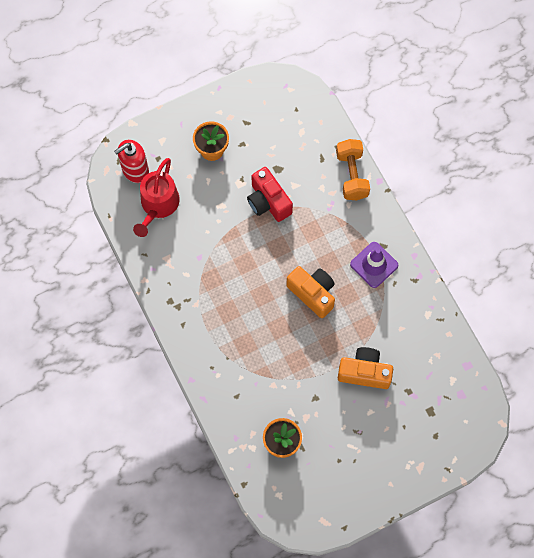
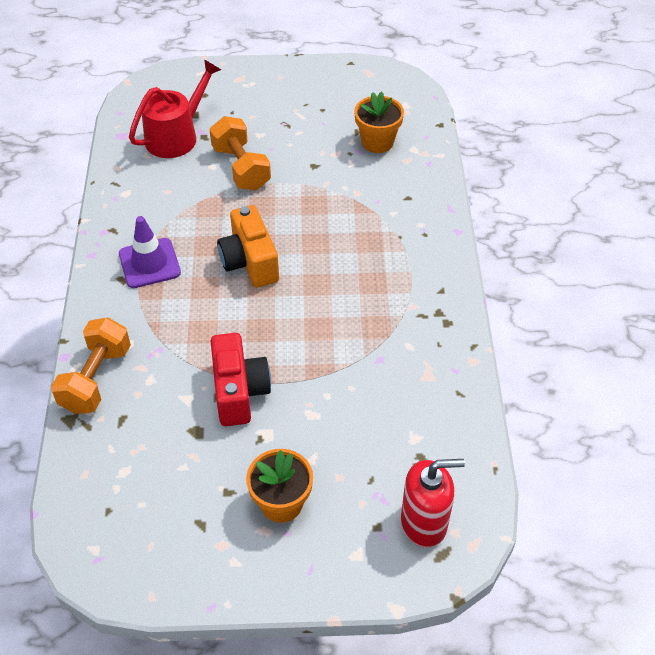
camera: 155 degrees left, 20 degrees down
(158, 205) = (409, 453): red watering can -> red watering can (176, 136)
(364, 372) = (241, 168): orange camera -> orange dumbbell

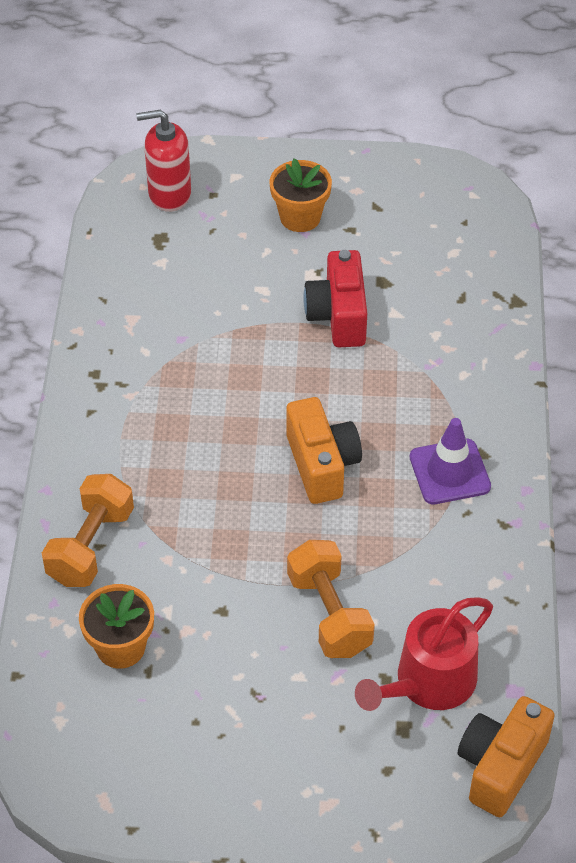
camera: 175 degrees left, 0 degrees up
(96, 379) = (495, 339): orange dumbbell -> orange dumbbell (91, 546)
(136, 100) = (500, 766): none -> orange camera

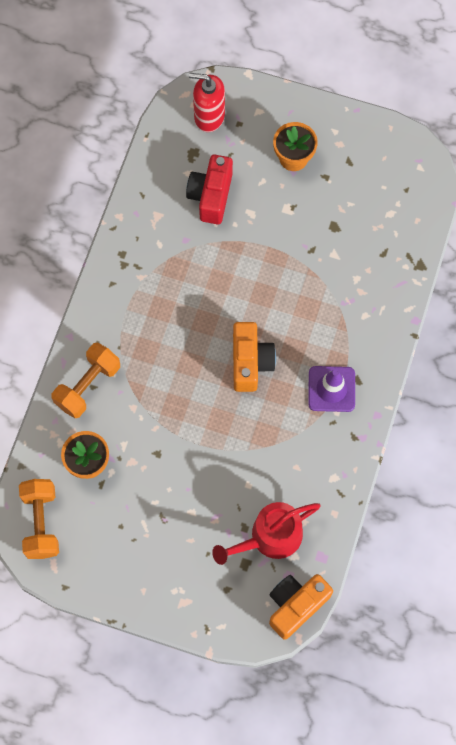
camera: 15 degrees right, 20 degrees up
(329, 614) = (223, 473): orange dumbbell -> orange dumbbell (41, 522)
(338, 316) = (295, 247): red camera -> red camera (211, 196)

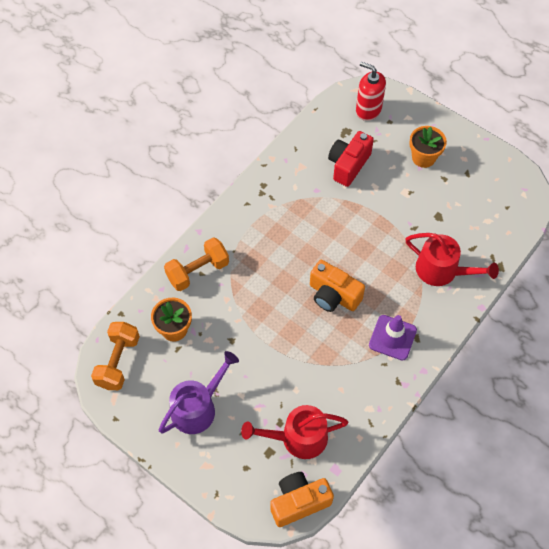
camera: 20 degrees right, 10 degrees down
(150, 543) = (198, 407): none -> purple watering can
(250, 362) = (333, 296): orange camera -> orange camera turned 105 degrees clockwise
(359, 291) = (442, 270): none -> red watering can

